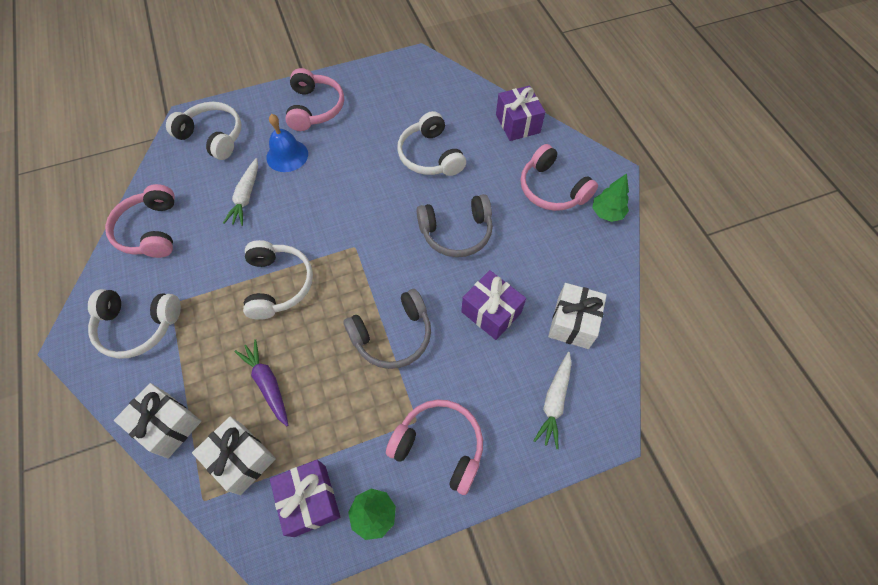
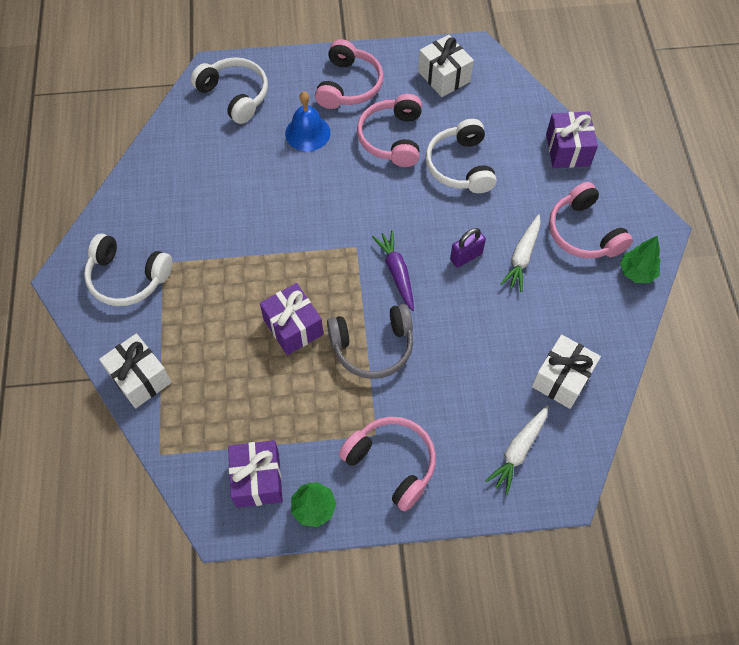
camera: 15 degrees right, 0 degrees up
(150, 230) = (155, 183): pink headphones -> pink headphones (392, 138)
(242, 459) = (202, 426): white gift -> white gift (444, 76)
(246, 197) = (256, 169): white carrot -> white carrot (522, 257)
(267, 384) = (240, 363): purple carrot -> purple carrot (396, 272)
(278, 284) = (270, 268): white headphones -> none
(456, 233) = (466, 256): grey headphones -> purple padlock
(491, 312) = (479, 347): purple gift -> purple gift (293, 327)

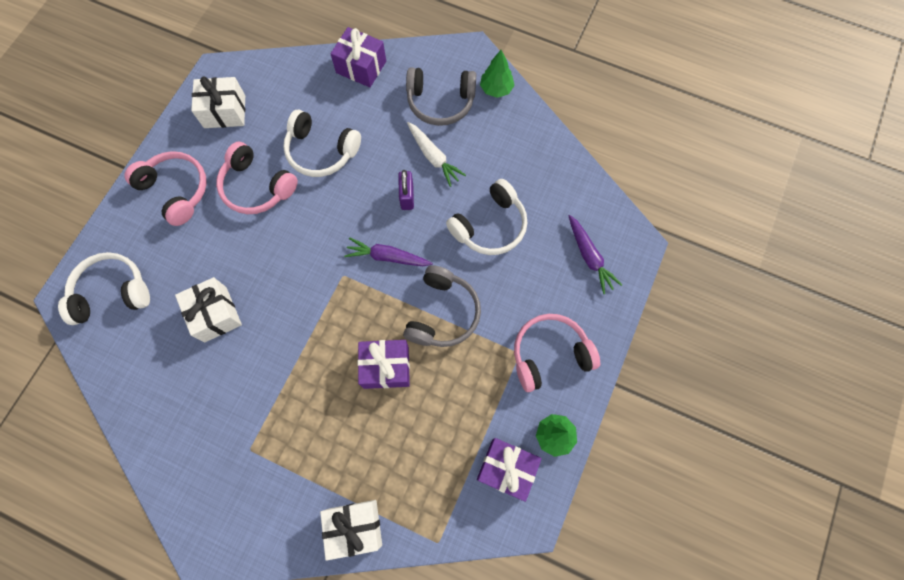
camera: 60 degrees left, 10 degrees up
(127, 278) = (244, 490): white headphones -> white headphones (490, 226)
(307, 133) = (201, 251): blue bell -> none
(518, 451) = (589, 257): white carrot -> purple carrot
(562, 379) = (550, 192): white gift -> white gift (215, 314)
(583, 232) = (440, 102): pink headphones -> grey headphones

